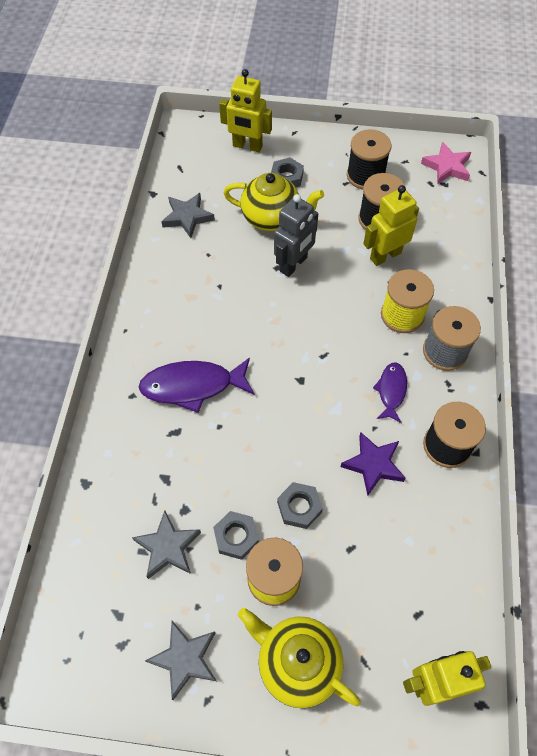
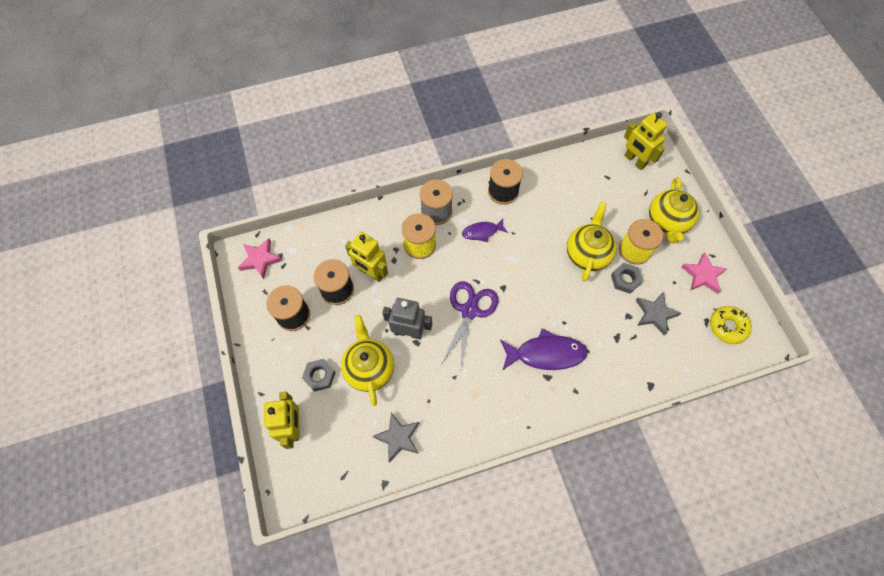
camera: 115 degrees left, 5 degrees up
(93, 641) = (727, 327): none -> yellow donut
(185, 659) = (702, 275): grey star -> pink star
(192, 386) = (546, 354): purple fish -> purple fish turned 60 degrees counterclockwise
(288, 331) = (469, 311): none -> purple scissors
(299, 507) = (587, 254): grey nut -> yellow teapot
(373, 464) = (537, 225): purple star -> none

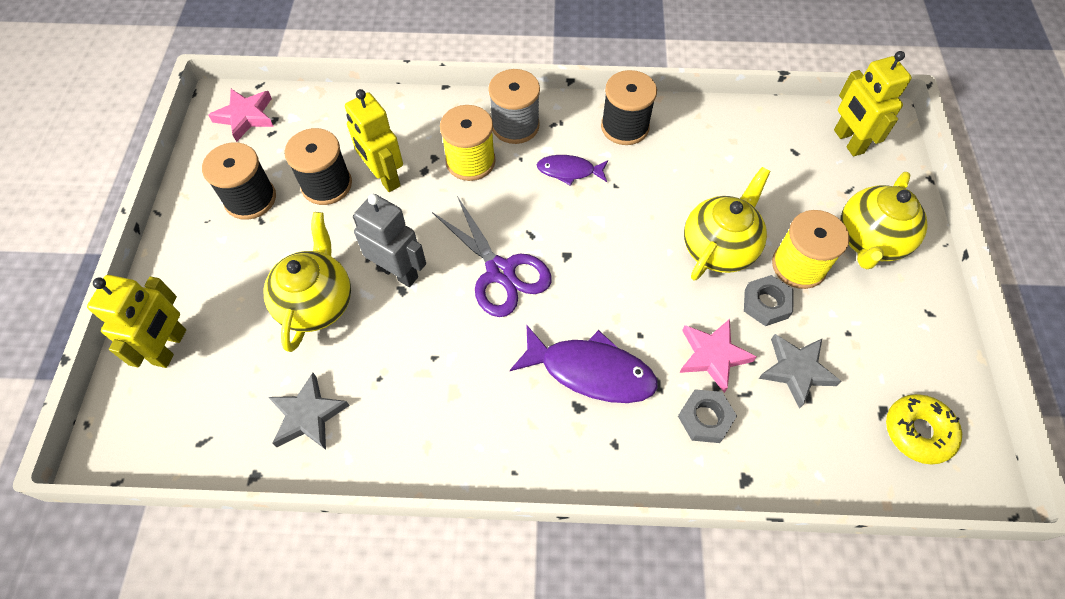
camera: 20 degrees right, 5 degrees down
(319, 376) = (242, 290): grey nut -> grey nut (705, 418)
(469, 311) = (500, 271): purple scissors -> purple scissors turned 105 degrees clockwise
(702, 275) = (902, 337): pink star -> pink star (713, 355)

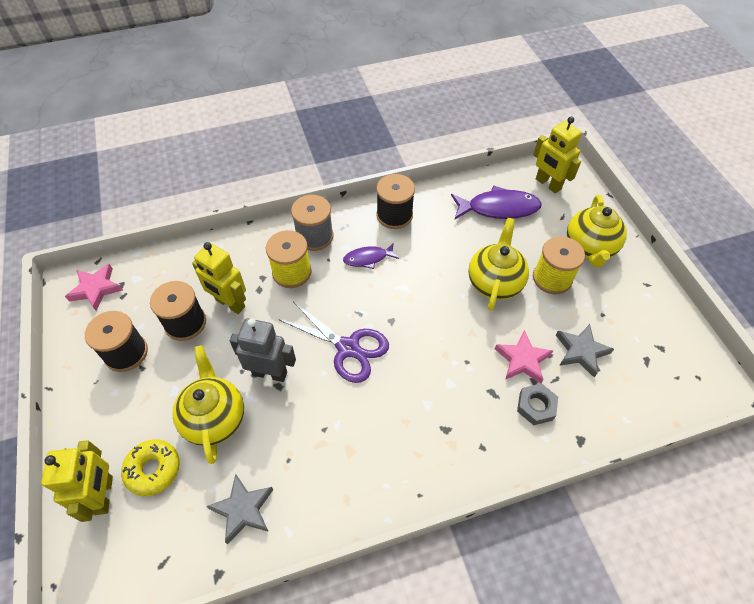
camera: 20 degrees left, 5 degrees down
(590, 371) = (443, 400): purple fish -> purple fish (498, 208)
(766, 304) = (542, 311): grey nut -> none
(918, 432) = (674, 367): yellow donut -> yellow donut (153, 469)

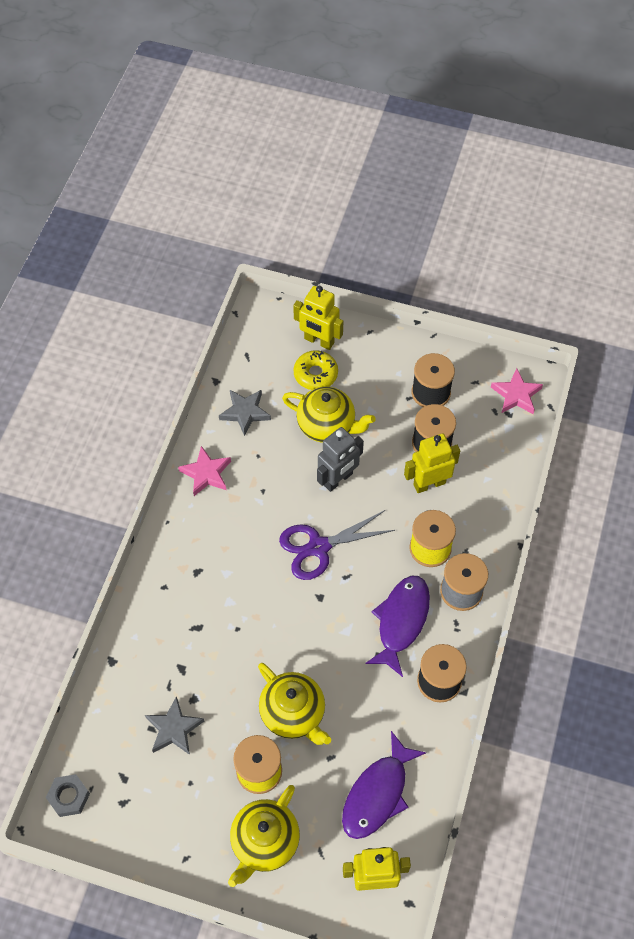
camera: 125 degrees right, 5 degrees up
(368, 258) = (401, 621): purple fish -> purple fish, size x1.72
(522, 360) = (204, 674): pink star -> pink star (206, 473)
(536, 406) = (161, 650): grey nut -> grey nut (69, 797)
(589, 248) = (264, 842): yellow teapot -> yellow teapot turned 105 degrees counterclockwise

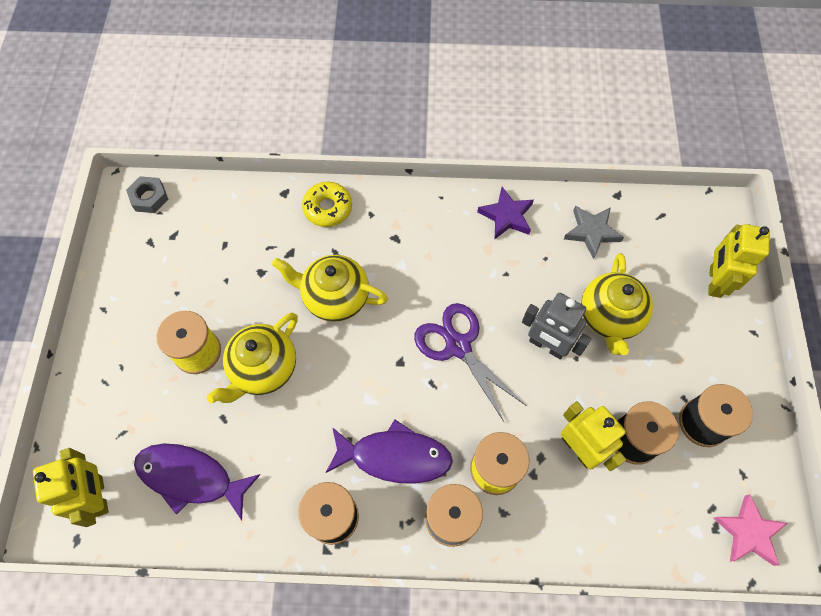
camera: 75 degrees right, 5 degrees up
(174, 729) = (227, 264): grey star -> none
(206, 473) = (506, 216): pink star -> purple star
(264, 842) = (125, 376): yellow teapot -> yellow teapot (334, 298)
(315, 374) = (670, 289): yellow donut -> yellow donut (328, 208)

